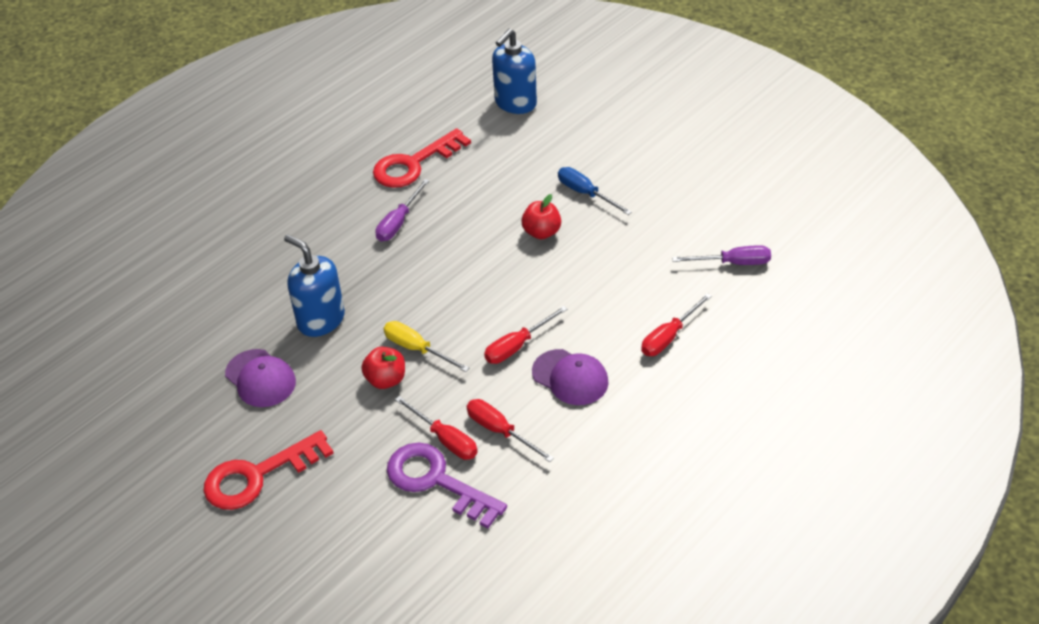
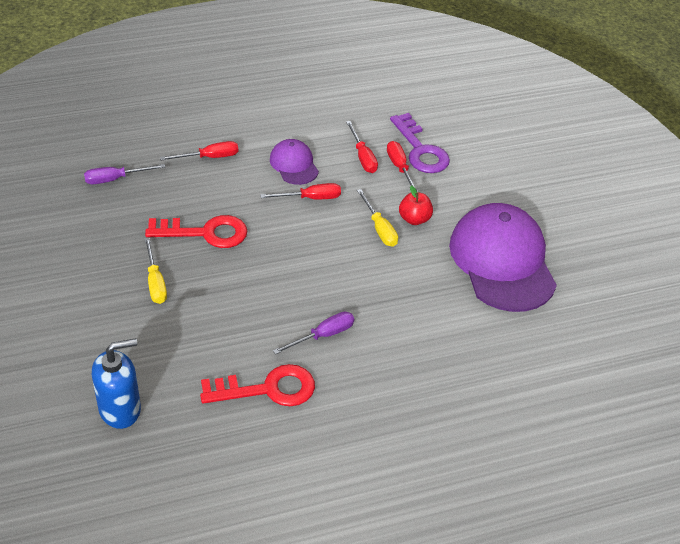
camera: 155 degrees left, 0 degrees up
(258, 476) = (531, 202): red key -> red key (205, 233)
(260, 378) = (502, 261): purple cap -> purple cap, size x2.06
(321, 320) = (436, 283): blue soap dispenser -> none
(541, 232) = (220, 268): red apple -> none
(586, 193) = (155, 282): blue screwdriver -> yellow screwdriver
(733, 263) = (115, 179): purple screwdriver -> purple screwdriver turned 45 degrees counterclockwise

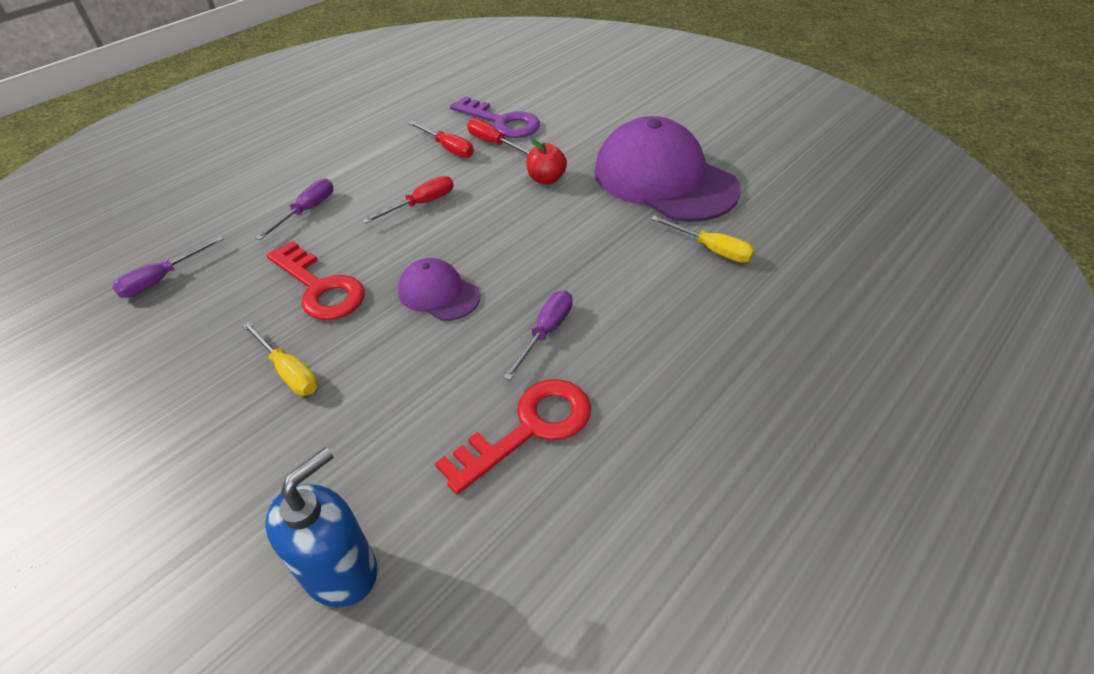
camera: 25 degrees left, 0 degrees up
(205, 233) = (320, 288): red key -> red key turned 75 degrees clockwise
(209, 157) = (273, 211): red screwdriver -> none
(231, 167) = (307, 211): none -> purple screwdriver
(294, 164) = (379, 181): purple cap -> purple cap (438, 293)
(379, 228) = (518, 201): yellow screwdriver -> yellow screwdriver (711, 249)

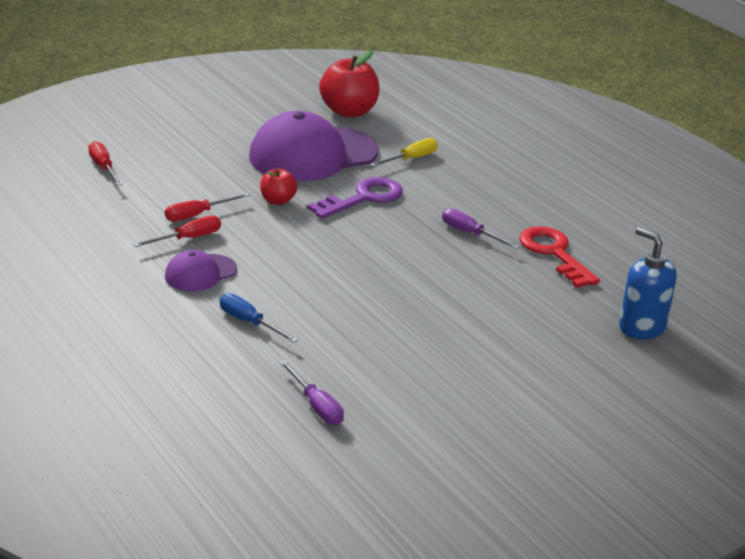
camera: 80 degrees left, 15 degrees down
(288, 371) = (469, 340): yellow screwdriver -> none
(307, 211) = (249, 323): purple screwdriver -> blue screwdriver
(320, 288) = (373, 321): red key -> none
(421, 204) = (277, 263): red screwdriver -> red screwdriver (103, 168)
(438, 293) = (407, 269): purple cap -> purple cap (200, 273)
(501, 122) = (159, 205): purple key -> purple key (363, 198)
(792, 182) = (349, 112): none -> red apple

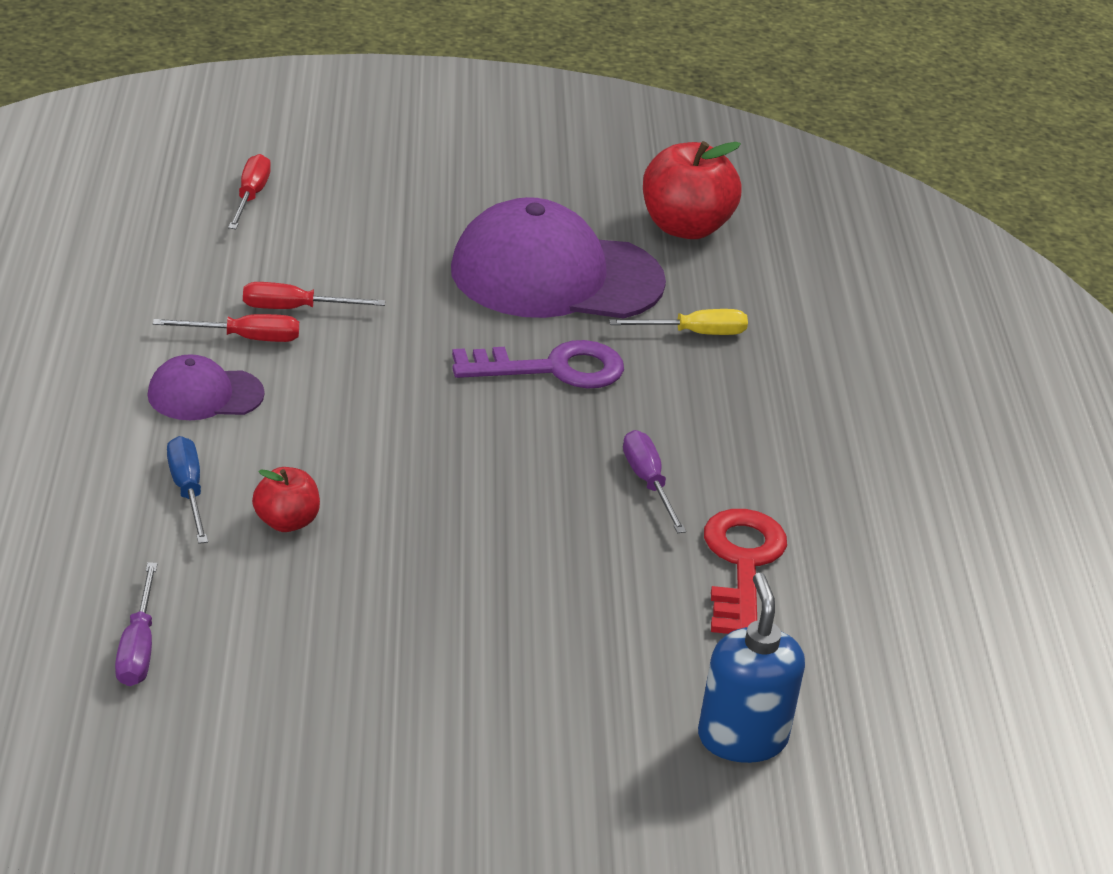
camera: 30 degrees right, 5 degrees up
(277, 201) = (426, 328): red apple -> red apple (286, 522)

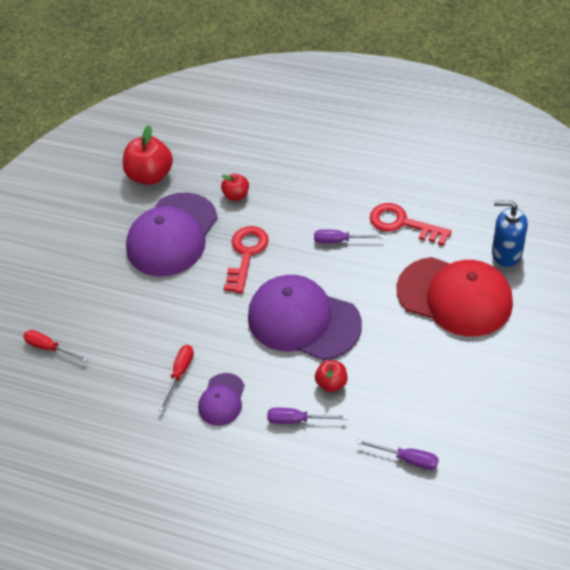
camera: 60 degrees left, 15 degrees up
(187, 491) = (297, 420): blue screwdriver -> purple screwdriver
(295, 309) = (161, 347): red screwdriver -> none
(423, 464) = (303, 320): none -> purple cap
(552, 369) = (246, 254): purple key -> red key
(577, 668) = (454, 296): none -> red cap
(694, 333) = (236, 195): yellow screwdriver -> red apple

